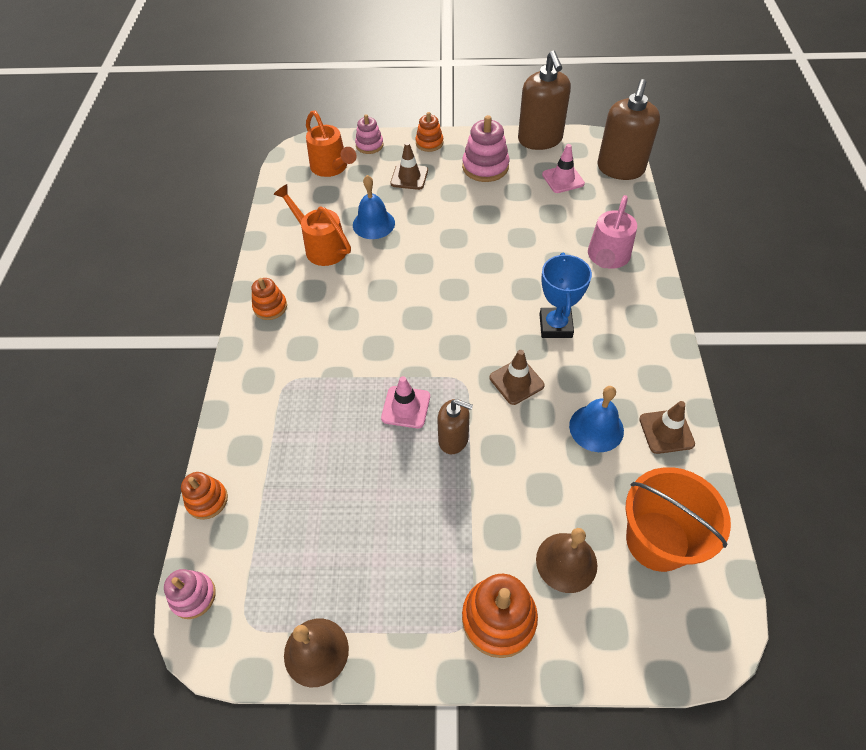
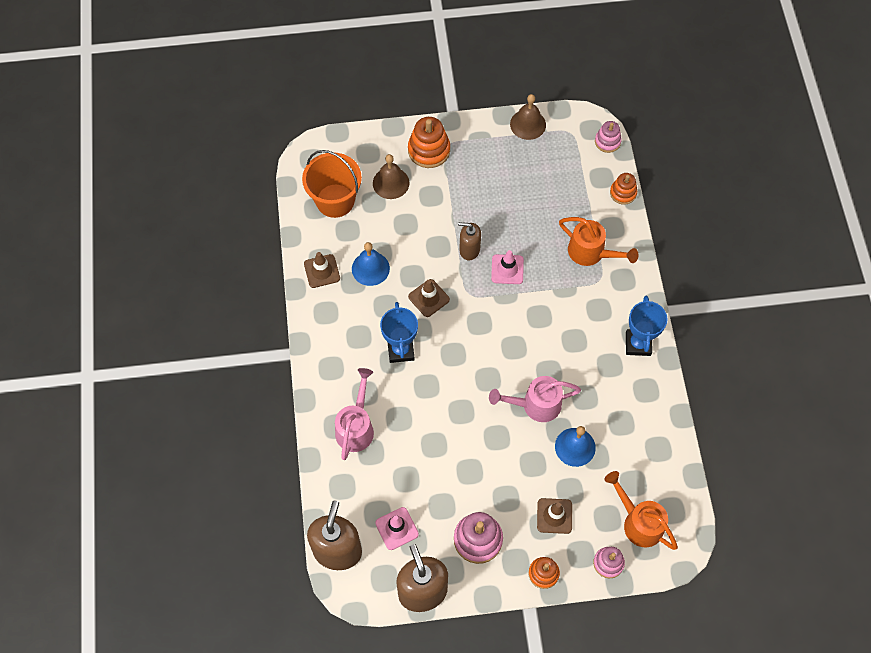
camera: 170 degrees right, 10 degrees up
(270, 307) = (638, 344): orange stacking toy -> blue trophy
(321, 246) = (616, 414): orange watering can -> orange watering can (591, 253)
(405, 261) = (535, 405): none -> pink watering can

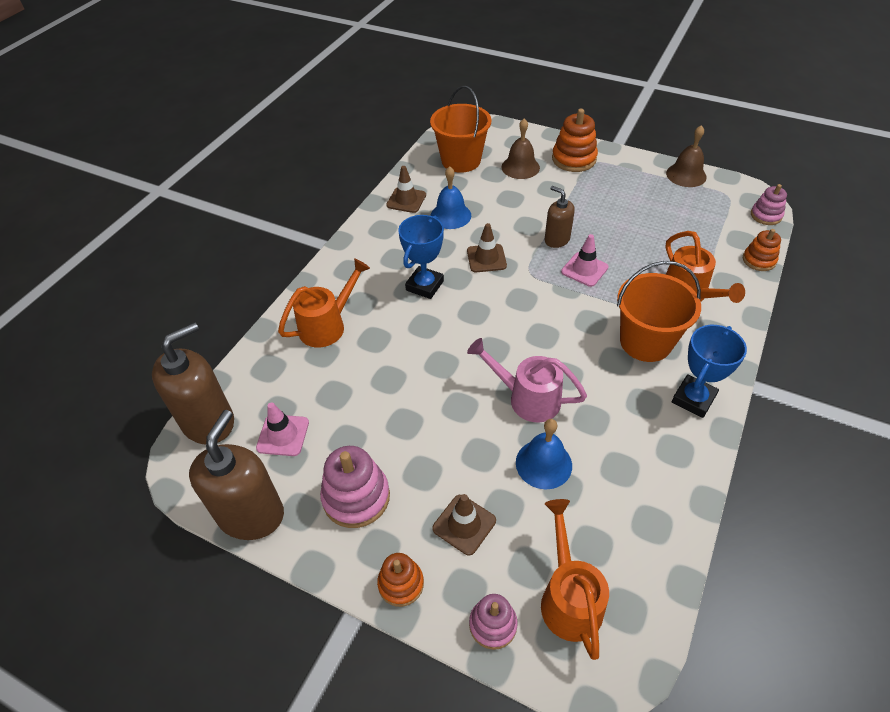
camera: 35 degrees right, 15 degrees down
(356, 427) = (327, 325): pink watering can -> orange watering can
(585, 313) = (645, 342): none -> orange bucket

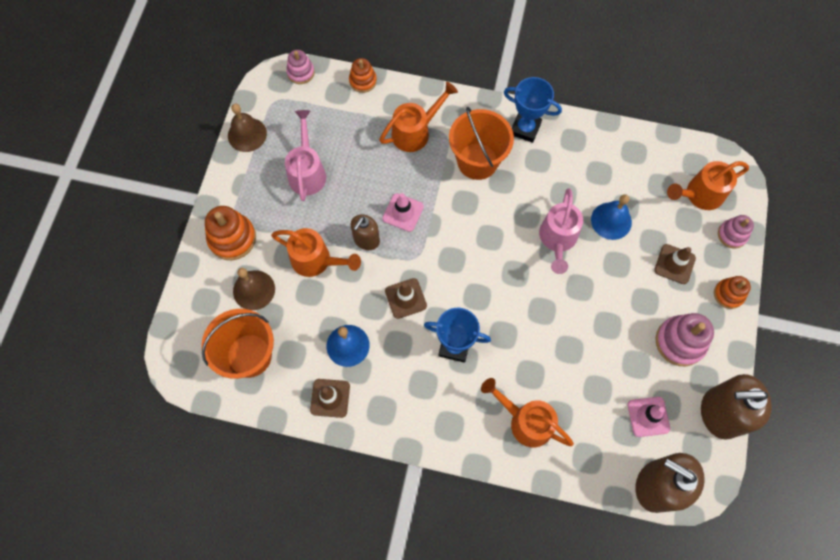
camera: 105 degrees left, 20 degrees up
(541, 205) = (316, 261): none -> orange watering can
(640, 209) = (307, 172): none -> pink watering can

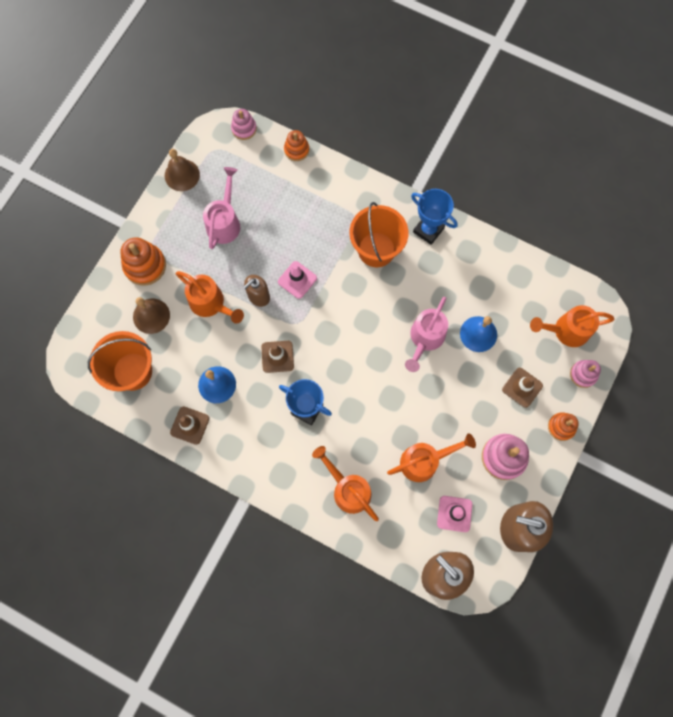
camera: 15 degrees right, 5 degrees up
(415, 132) = (329, 209): orange watering can -> orange watering can (424, 461)

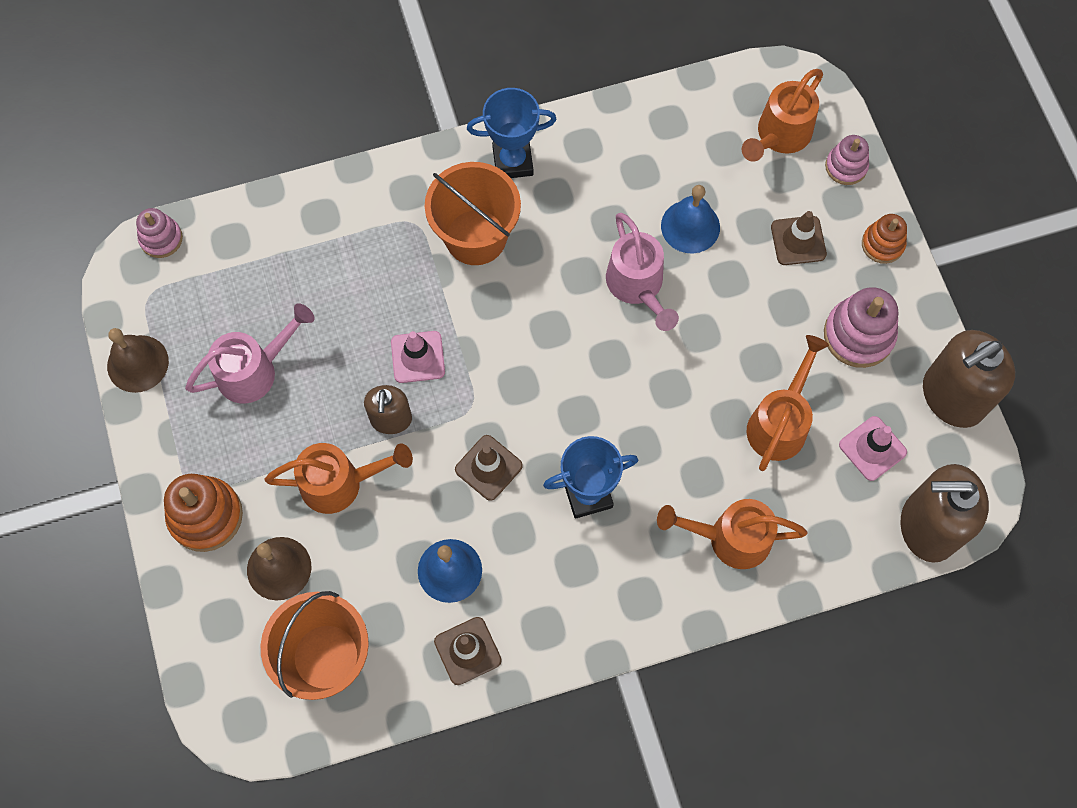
camera: 45 degrees left, 5 degrees down
(225, 222) = (255, 370): pink watering can -> pink watering can turned 90 degrees clockwise
(296, 150) = (256, 207): orange stacking toy -> none

